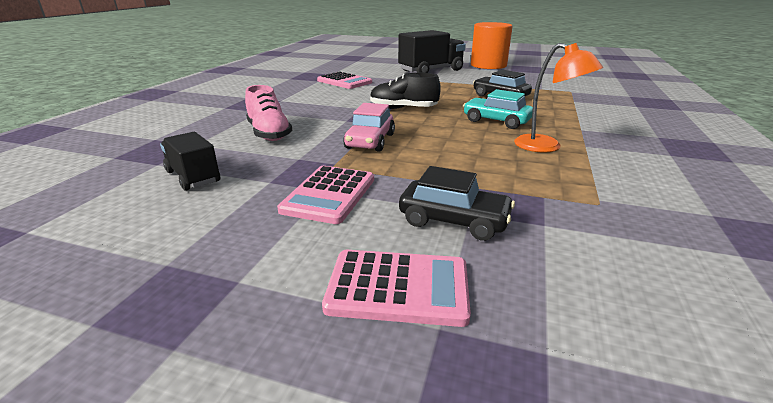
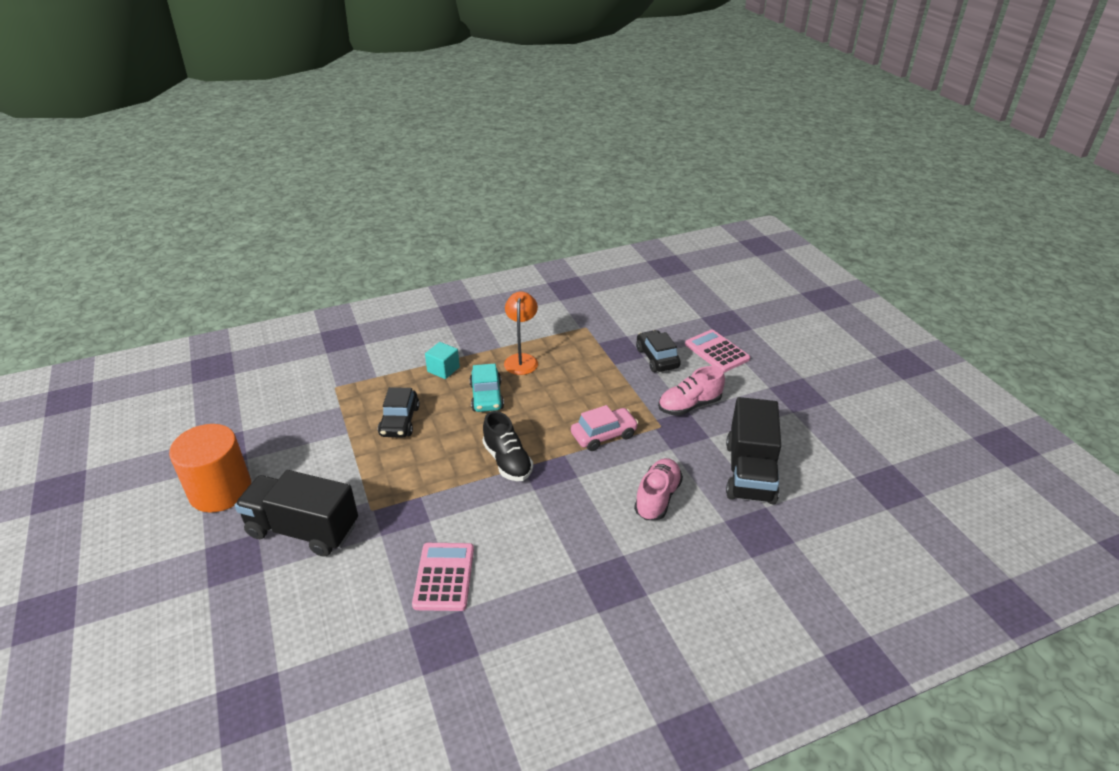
camera: 130 degrees left, 10 degrees up
(193, 177) = (749, 472): black truck -> black truck, size x1.76
(329, 195) = (689, 406): pink calculator -> pink shoe
(561, 118) = (443, 369): none -> turquoise cube

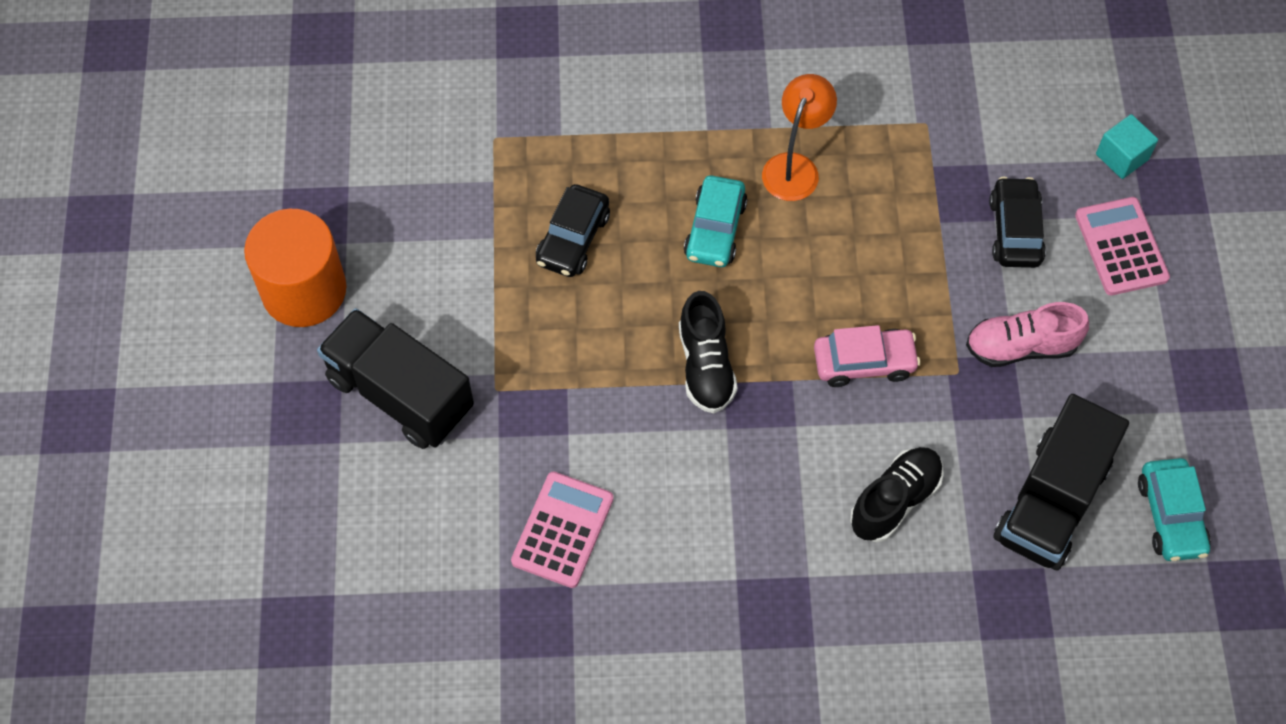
camera: 20 degrees right, 25 degrees up
(443, 369) = (666, 151): turquoise cube -> turquoise cube (1122, 157)
(657, 498) = (895, 500): pink shoe -> black shoe
(820, 460) = (1170, 516): none -> turquoise car

